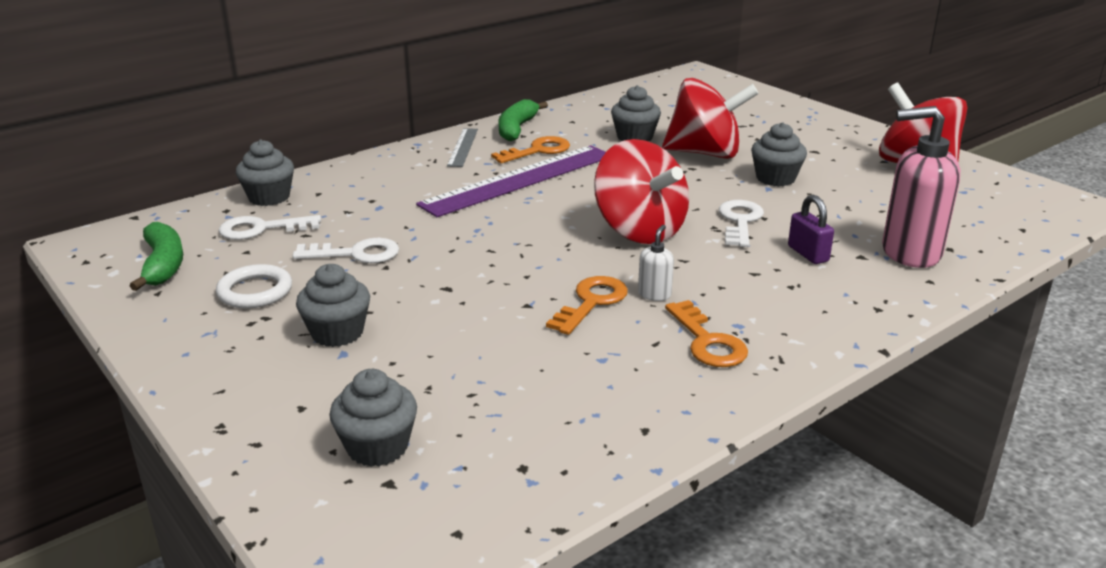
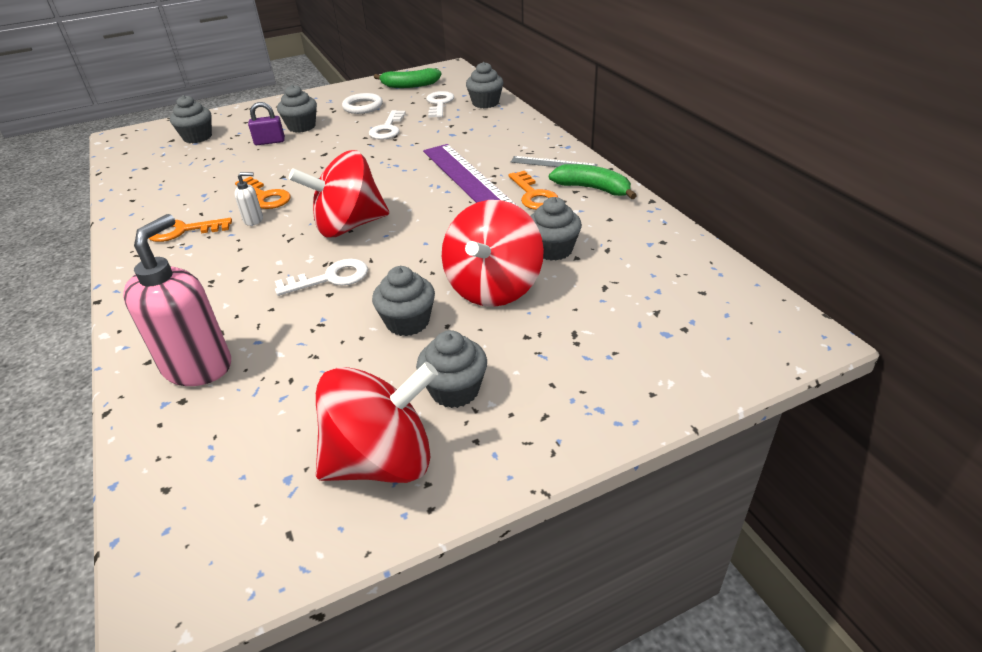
camera: 105 degrees right, 10 degrees up
(654, 294) = (254, 220): white soap dispenser -> white soap dispenser turned 45 degrees counterclockwise
(740, 221) = (331, 278): white key -> white key turned 45 degrees counterclockwise
(808, 254) = (248, 302): purple padlock -> purple padlock (269, 142)
(834, 154) = (455, 390): none -> grey cupcake

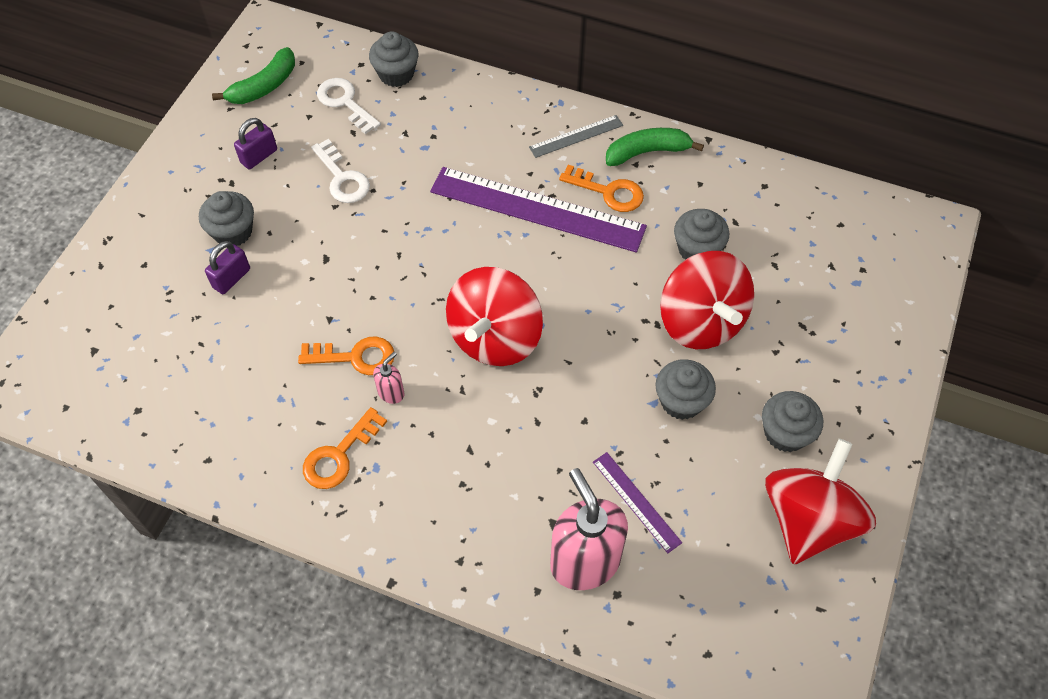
camera: 45 degrees left, 20 degrees up
(197, 137) = (123, 326): grey cupcake -> none
(254, 220) = (391, 393): white soap dispenser -> pink soap dispenser
(284, 357) = (636, 501): none -> purple ruler
(331, 278) = (563, 404): white key -> none
(363, 107) = (259, 156): white ring -> purple padlock

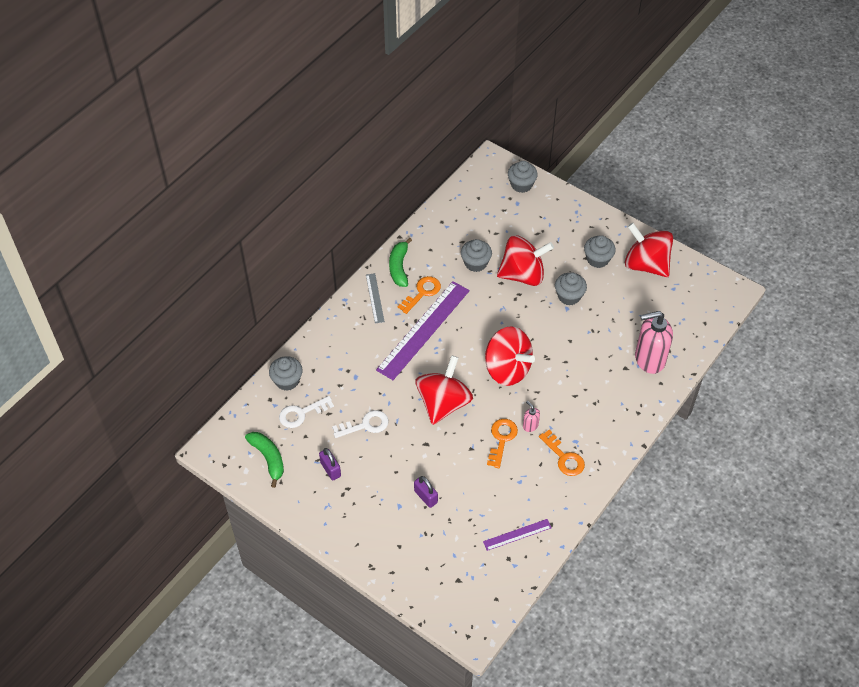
camera: 75 degrees left, 5 degrees down
(233, 232) = (389, 492): grey cupcake -> grey cupcake (521, 185)
(405, 264) = (443, 403): none -> red spinning top
(636, 501) = (621, 330): purple ruler -> purple ruler (517, 534)

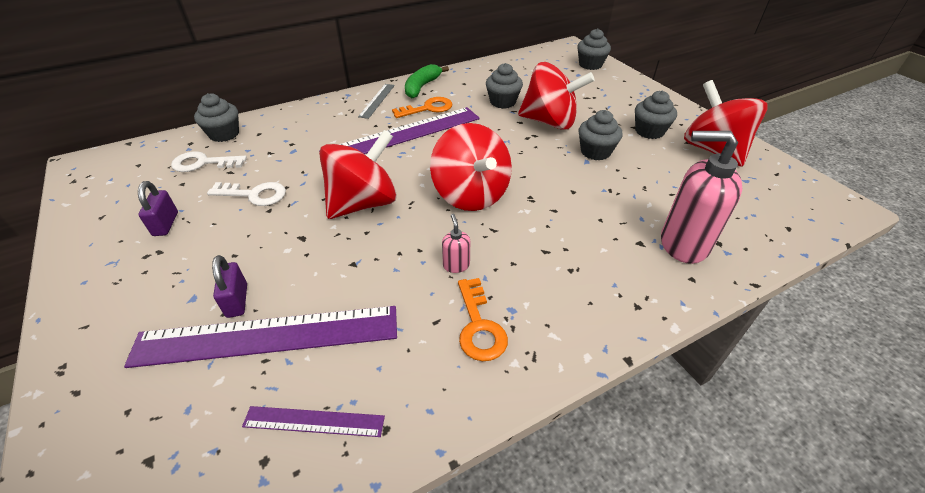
camera: 25 degrees right, 10 degrees down
(268, 458) = (120, 190): green banana -> none
(460, 507) = (268, 336): none -> purple ruler
(501, 439) = (403, 267): orange key -> none

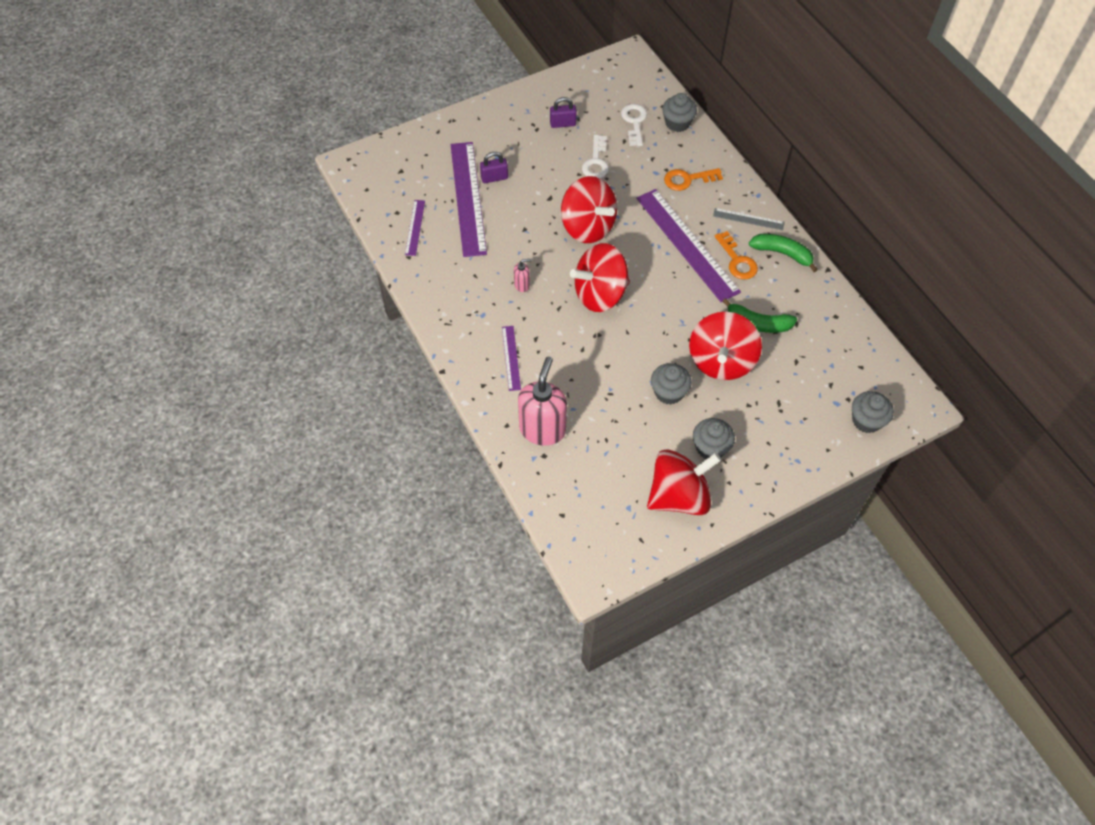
camera: 90 degrees right, 15 degrees up
(479, 326) = (470, 297): orange key -> orange key (687, 179)
(503, 102) = (758, 323): grey cupcake -> green banana
(582, 275) = (511, 358): none -> purple ruler

